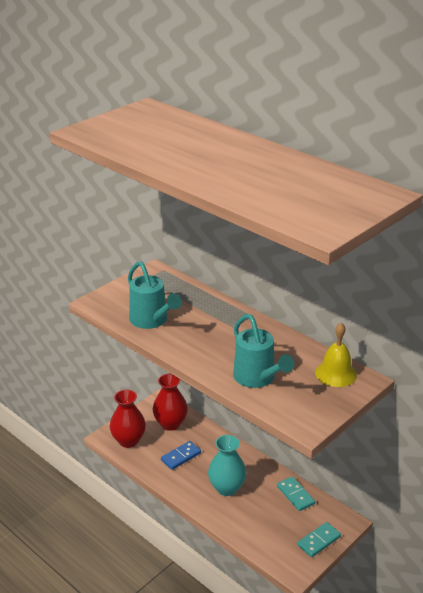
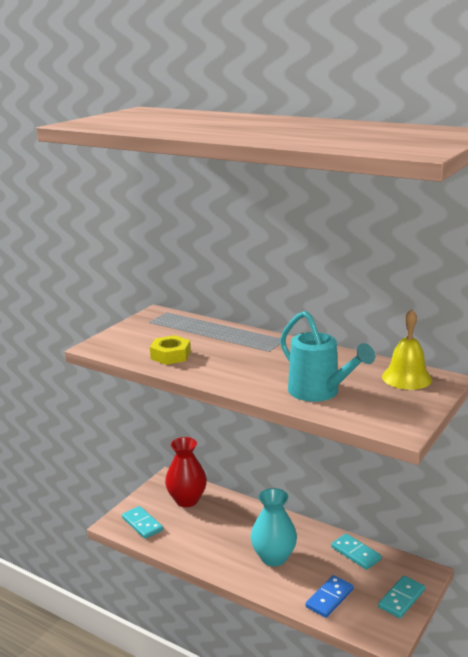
camera: 10 degrees left, 10 degrees down
(128, 440) = (142, 524): red vase -> turquoise domino
(151, 321) = (170, 355): turquoise watering can -> yellow nut
(181, 457) = (209, 532): blue domino -> blue domino (329, 598)

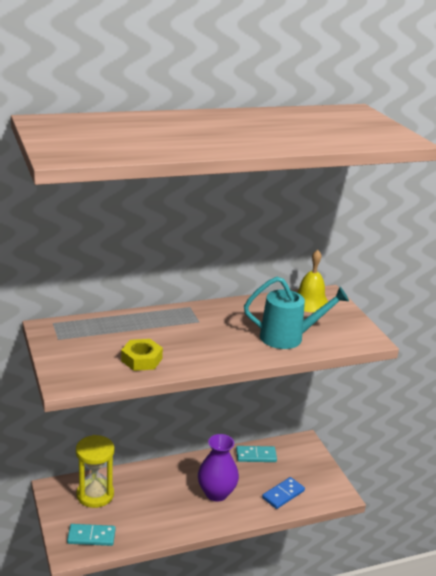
camera: 55 degrees left, 5 degrees up
(187, 500) = (95, 495): red vase -> yellow hourglass
(273, 557) = (216, 493): turquoise vase -> purple vase
(329, 598) = (283, 494): blue domino -> blue domino turned 60 degrees clockwise
(401, 598) = (315, 466): turquoise domino -> none

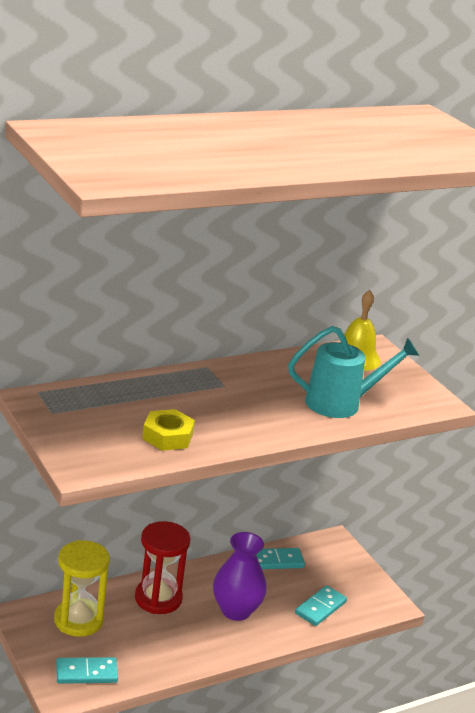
camera: 10 degrees left, 0 degrees up
(159, 481) = (158, 598): none -> red hourglass
(283, 494) = (320, 608): blue domino -> turquoise domino

